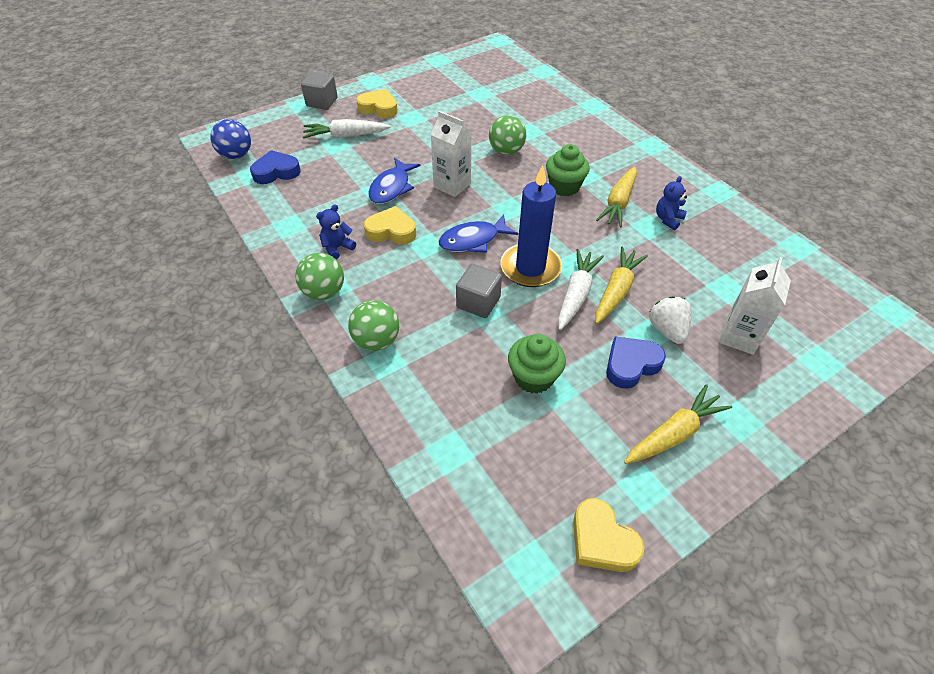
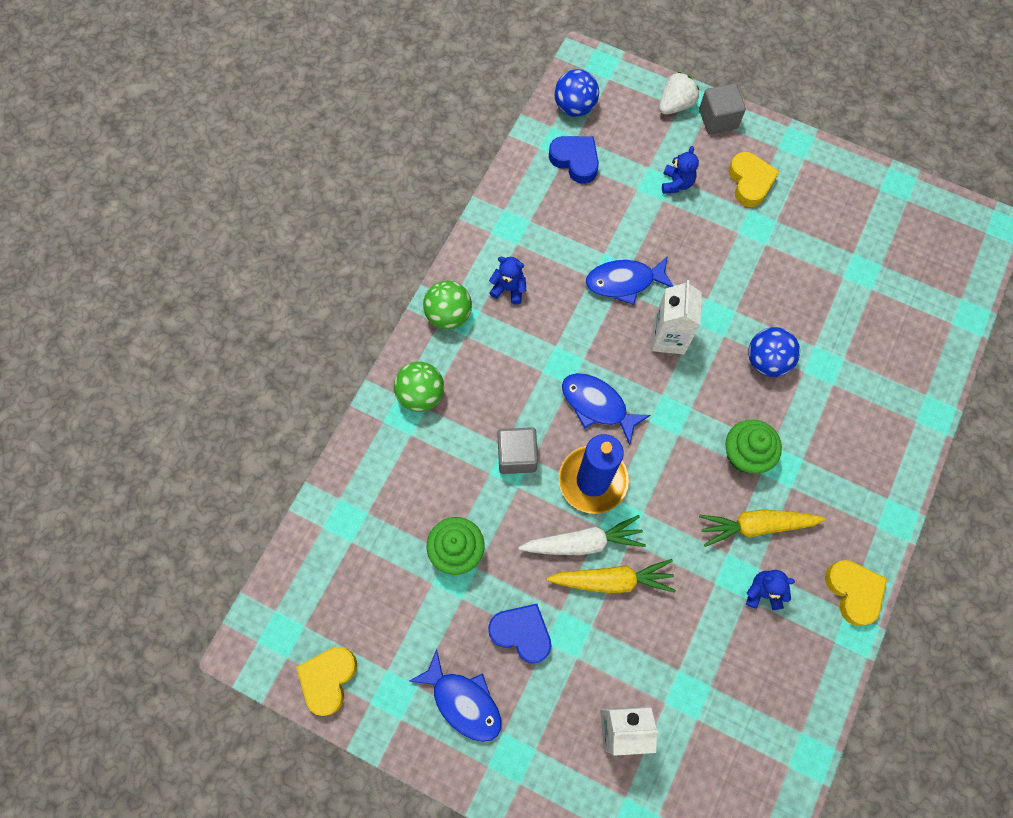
camera: 60 degrees right, 20 degrees up
(346, 136) = (676, 183): white carrot -> blue teddy bear
(391, 231) = (561, 321): yellow heart -> yellow heart (853, 591)
(506, 151) = (767, 361): green ball -> blue ball
(667, 330) = (587, 651): white strawberry -> white strawberry (675, 105)
(673, 433) = (463, 701): yellow carrot -> blue fish

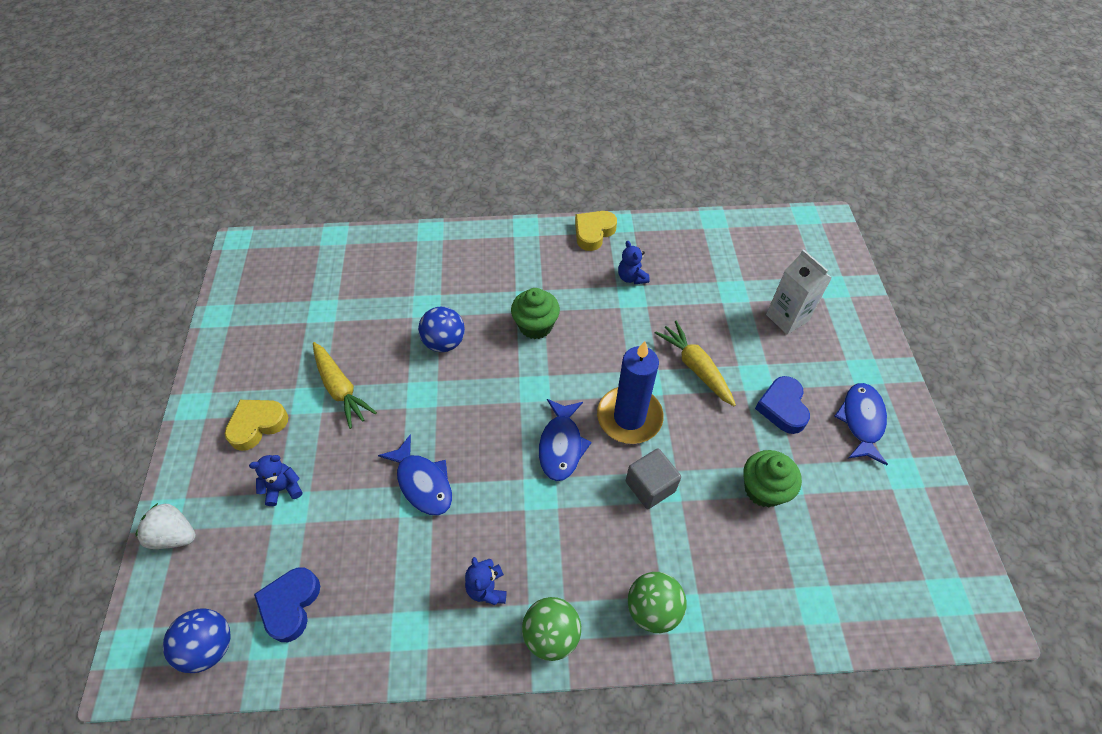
camera: 120 degrees left, 15 degrees down
(328, 679) = (940, 530): yellow heart -> none
(583, 542) = (683, 400): white carrot -> none
(668, 337) = (462, 420): white carton -> none
(718, 119) = (183, 485): grey cube -> none
(756, 526) = (587, 298): yellow carrot -> yellow carrot (340, 389)

